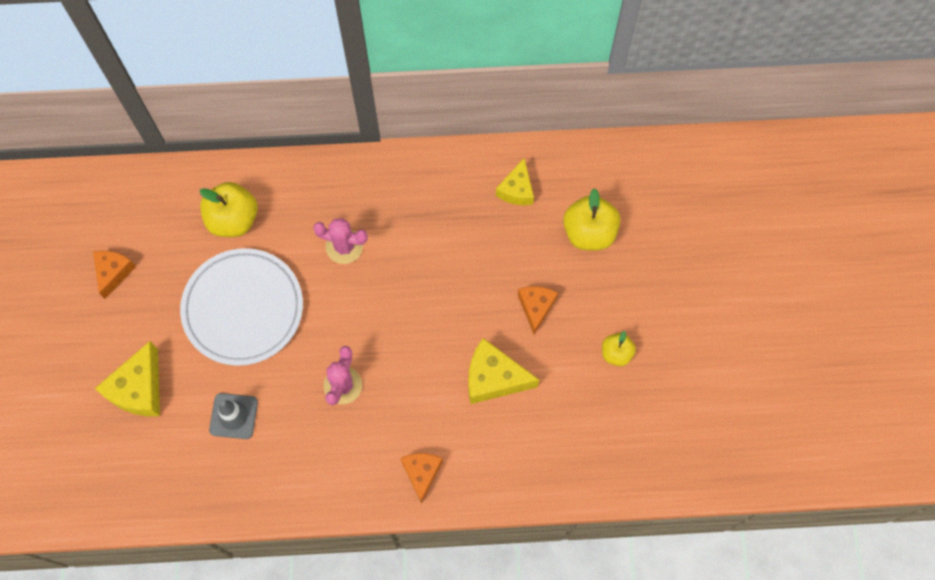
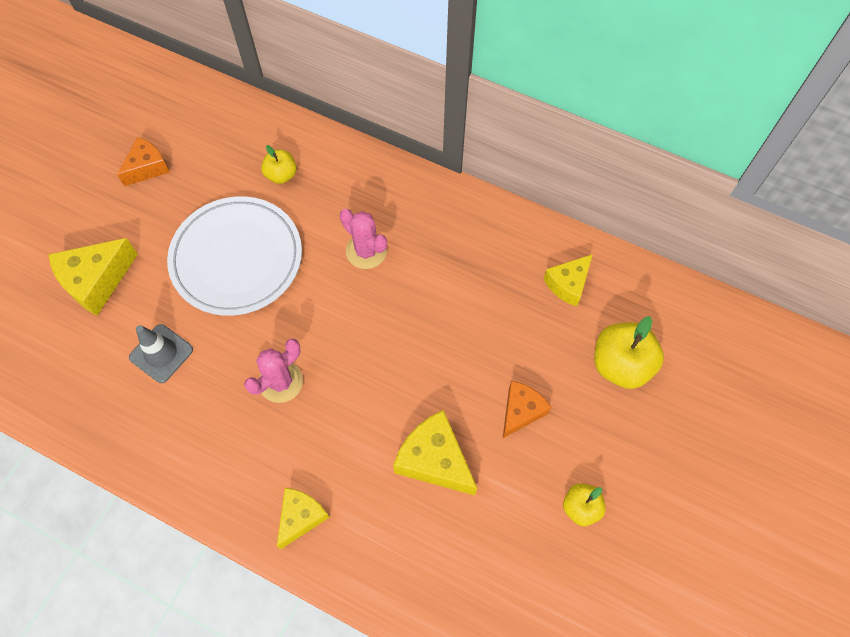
camera: 30 degrees right, 5 degrees down
(233, 219) = (281, 175): yellow apple -> yellow apple, size x0.58
(421, 473) = (301, 517): orange cheese -> yellow cheese

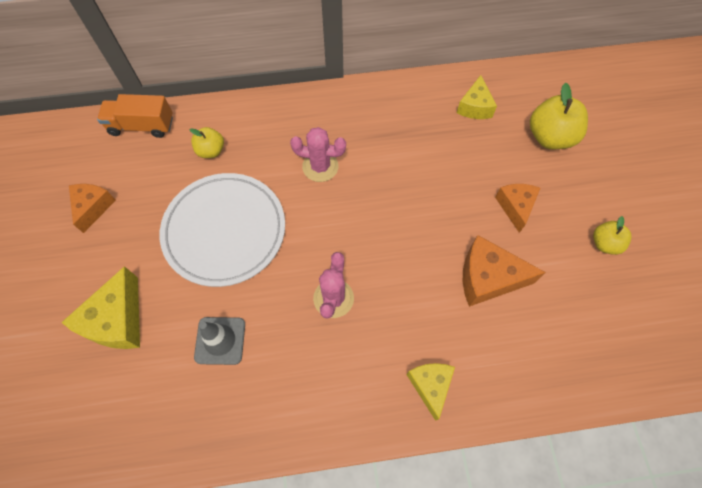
camera: 35 degrees left, 0 degrees up
(240, 114) = (142, 126): none -> orange truck
(434, 460) = (487, 278): yellow cheese -> orange cheese

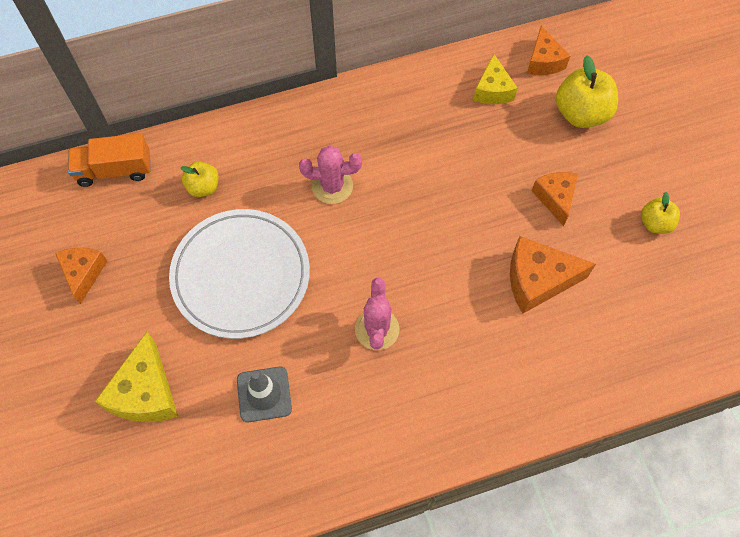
camera: 10 degrees left, 0 degrees up
(430, 385) = (496, 402): yellow cheese -> none
(523, 89) = (543, 61): none -> orange cheese

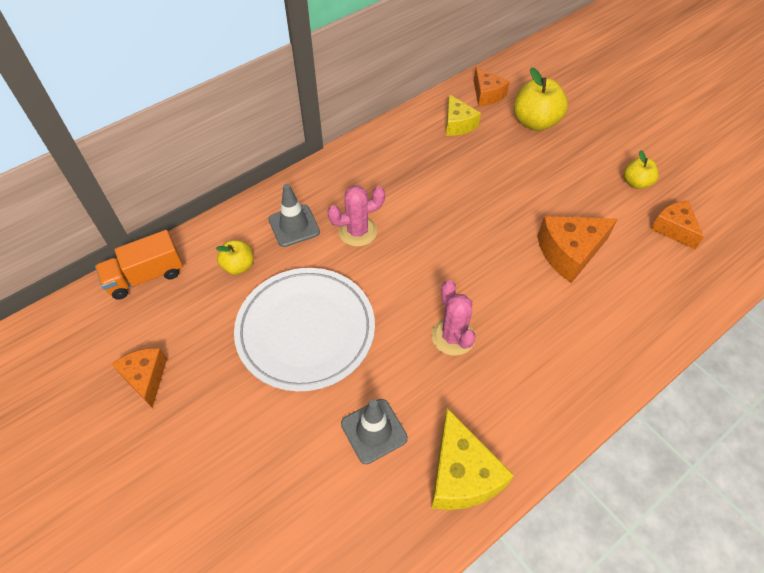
camera: 20 degrees left, 10 degrees down
(146, 393) = (253, 471): yellow cheese -> yellow cheese (461, 475)
(272, 159) = (294, 226): none -> grey traffic cone
(555, 198) = (549, 187): orange cheese -> orange cheese (673, 229)

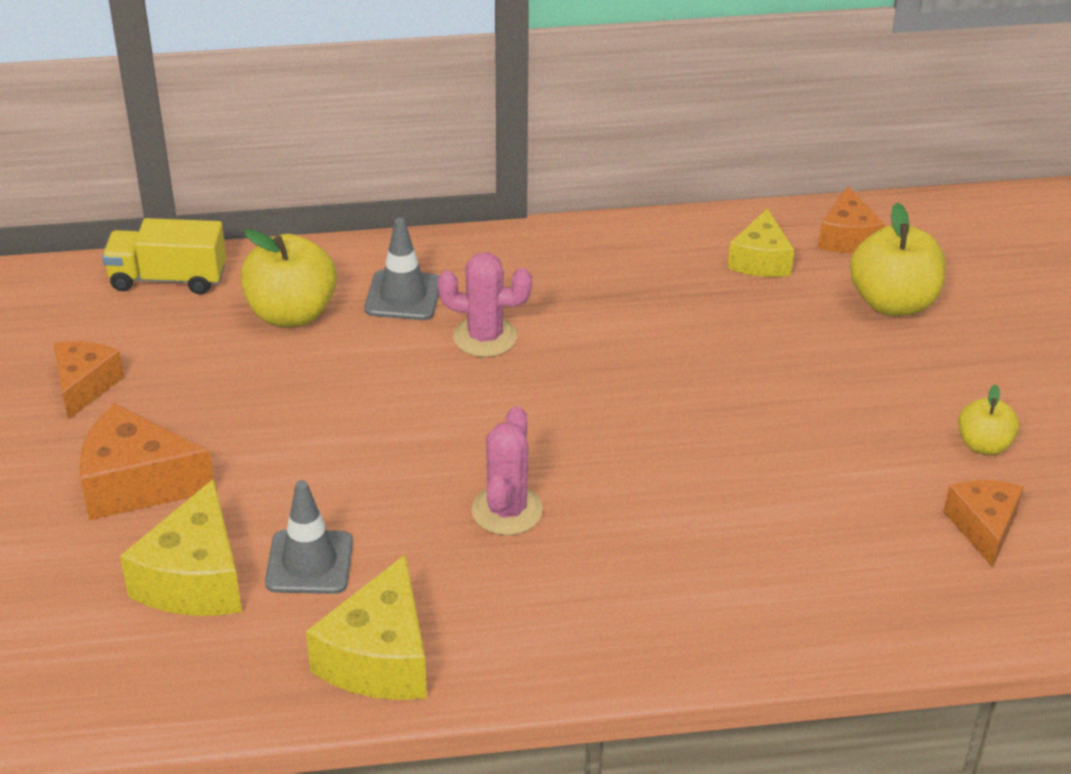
camera: 30 degrees right, 15 degrees down
(146, 276) = (168, 278): orange truck -> yellow truck
(238, 266) = (291, 313): yellow apple -> yellow apple, size x1.72
(306, 330) = (316, 420): white plate -> none
(316, 481) = (194, 579): none -> yellow cheese
(569, 253) = (777, 487): orange cheese -> orange cheese (136, 483)

